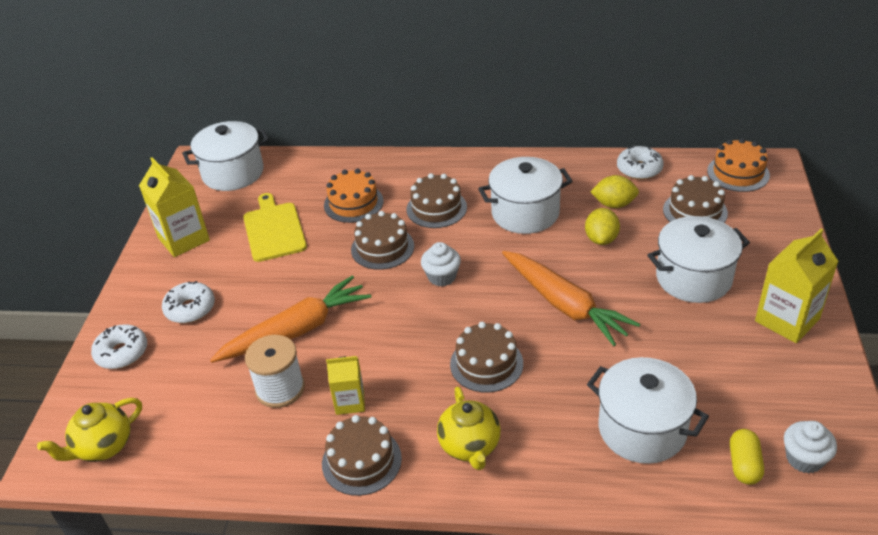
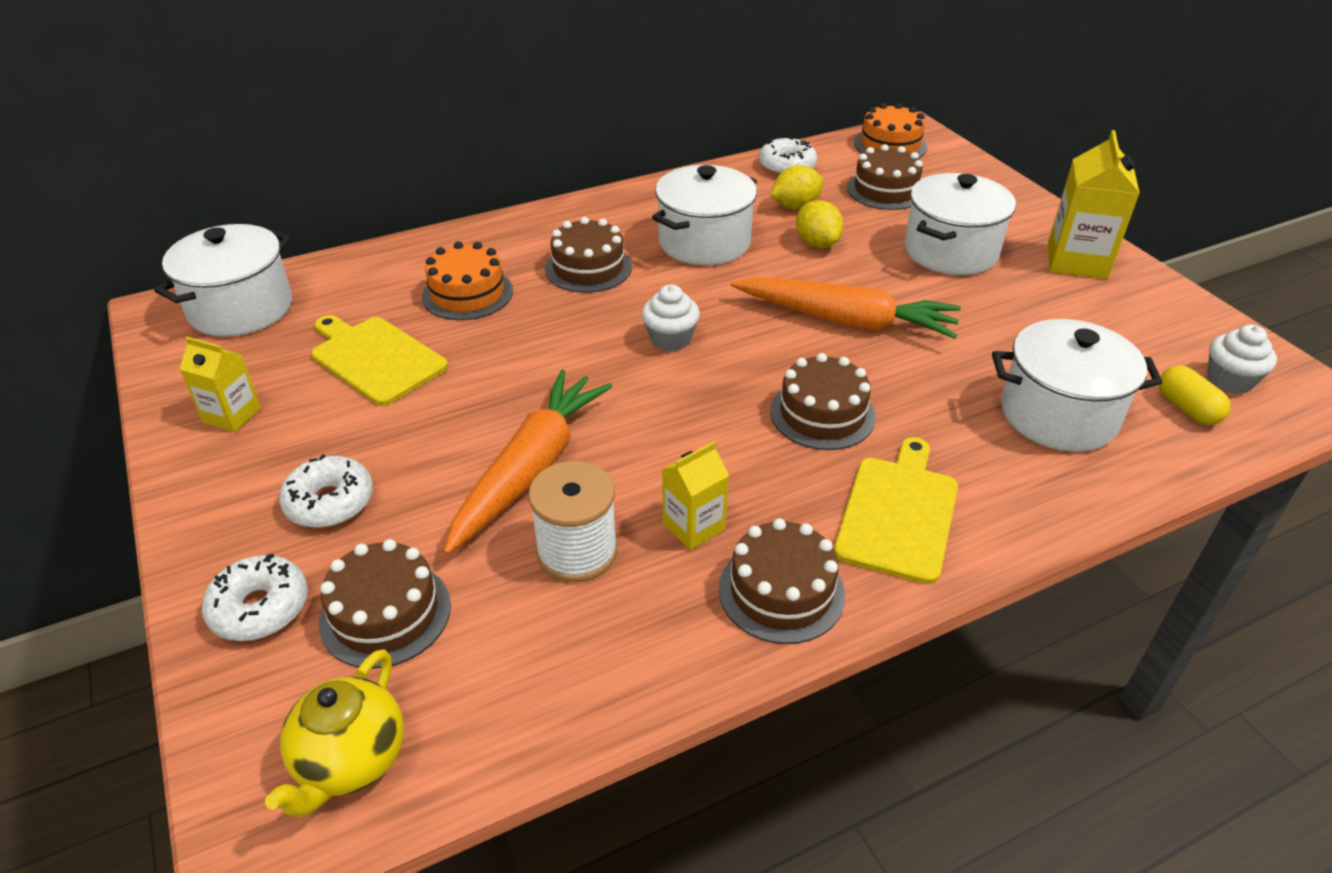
camera: 35 degrees left, 0 degrees up
(183, 239) = (232, 415): yellow carton -> yellow carton, size x0.60
(382, 248) = (559, 332): brown cake -> brown cake (385, 614)
(470, 447) = (898, 513): yellow teapot -> yellow cutting board

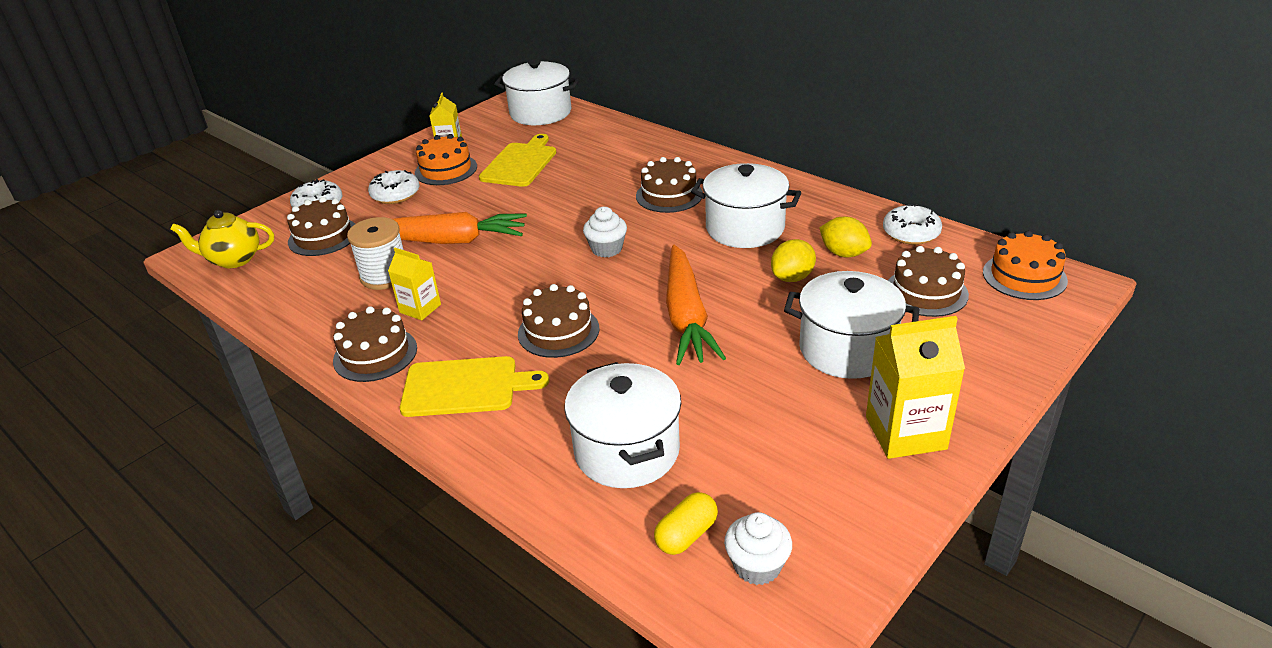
camera: 70 degrees right, 5 degrees down
(467, 293) = (605, 166): orange cake -> orange cake (446, 170)

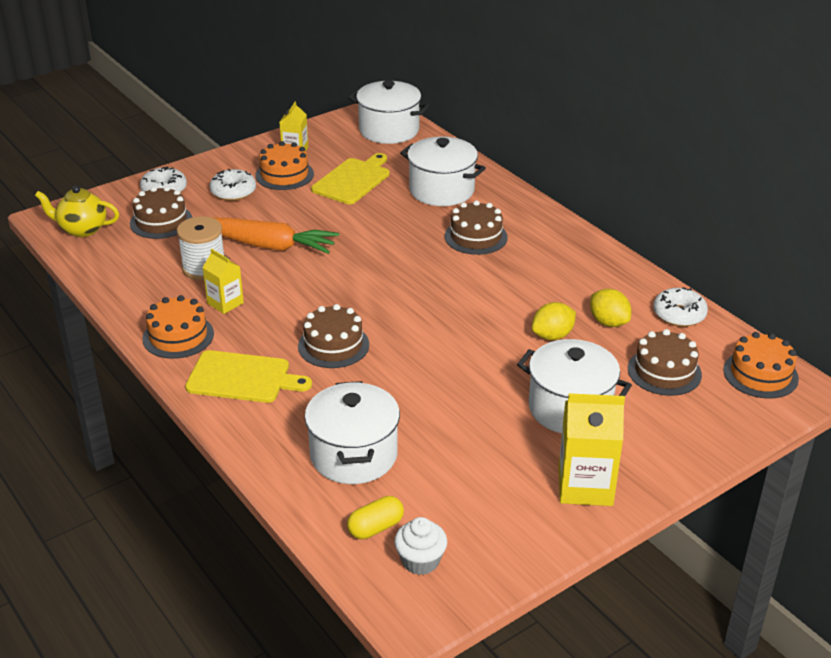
camera: 10 degrees right, 0 degrees up
(375, 354) = (178, 336): brown cake -> orange cake
(606, 249) = (400, 278): white cupcake -> none
(686, 316) = (446, 353): orange carrot -> none
(745, 228) = (530, 282): white pot -> white pot (441, 190)

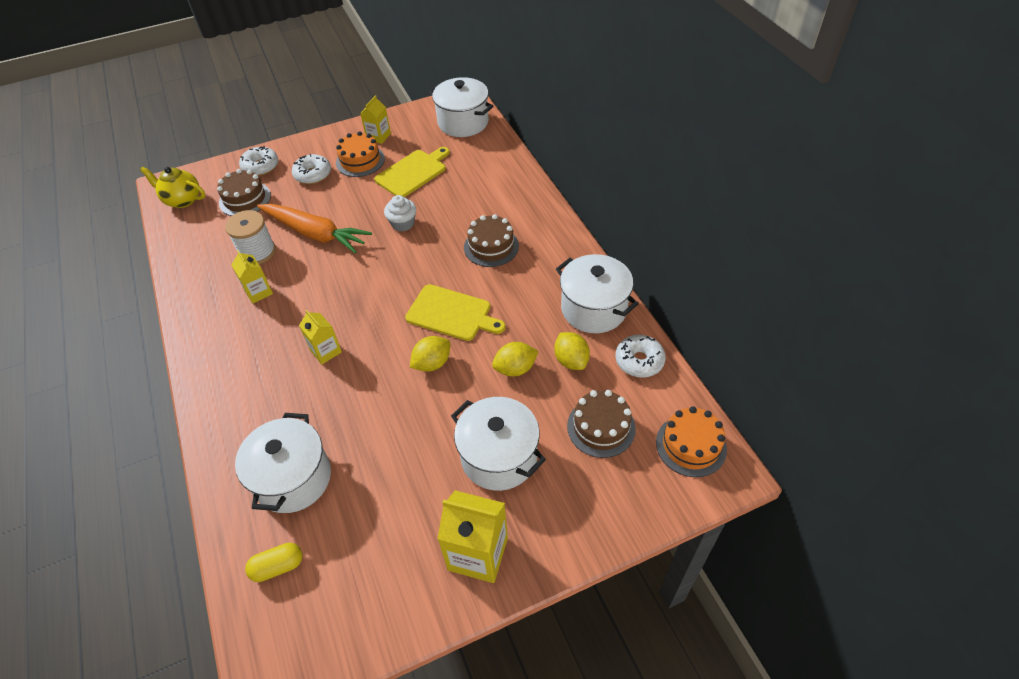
camera: 15 degrees right, 15 degrees up
(178, 336) = (208, 322): orange cake -> none
(242, 378) = (239, 375): yellow cutting board -> yellow cutting board (452, 313)
(333, 345) = (326, 351): brown cake -> yellow carton
(420, 561) = (300, 614): white cupcake -> white cupcake (403, 223)
(441, 190) = (482, 192): white pot -> white pot (594, 309)
(460, 342) = (432, 363): none -> yellow lemon

